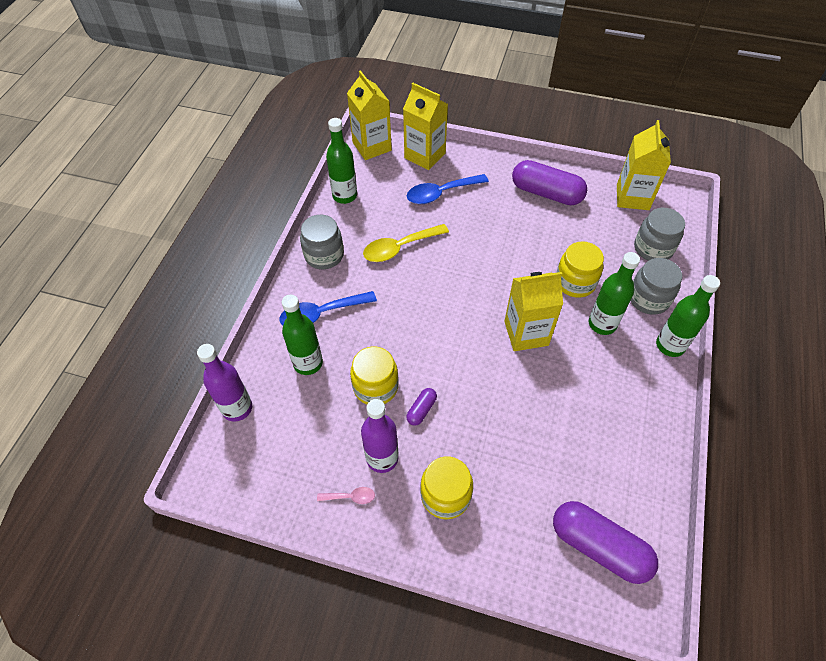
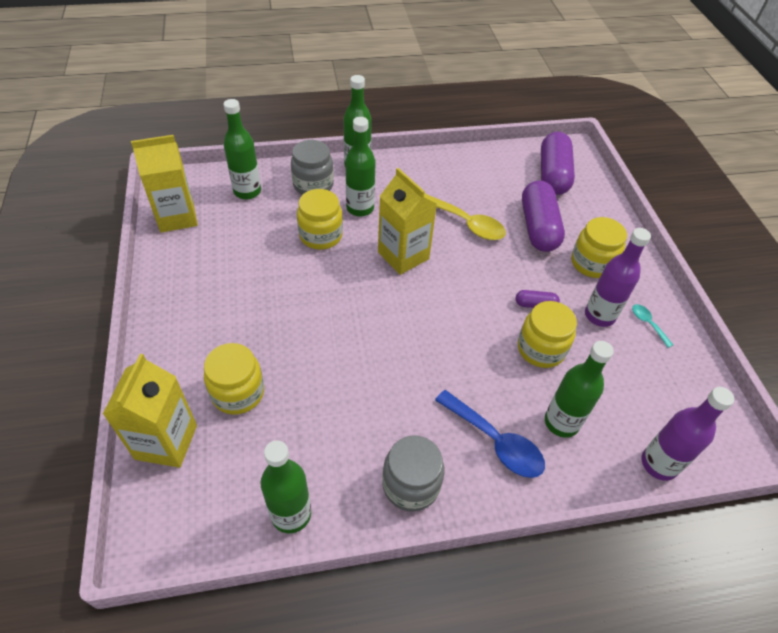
camera: 120 degrees left, 5 degrees down
(350, 497) = (648, 324): pink spoon -> turquoise spoon
(372, 146) = (166, 528): yellow carton -> none
(400, 248) = (353, 402): yellow spoon -> yellow spoon (466, 223)
(441, 193) = (238, 393): blue spoon -> yellow jar
(546, 193) = (197, 287): purple capsule -> purple capsule (538, 227)
(653, 248) = (247, 191): grey jar -> green bottle

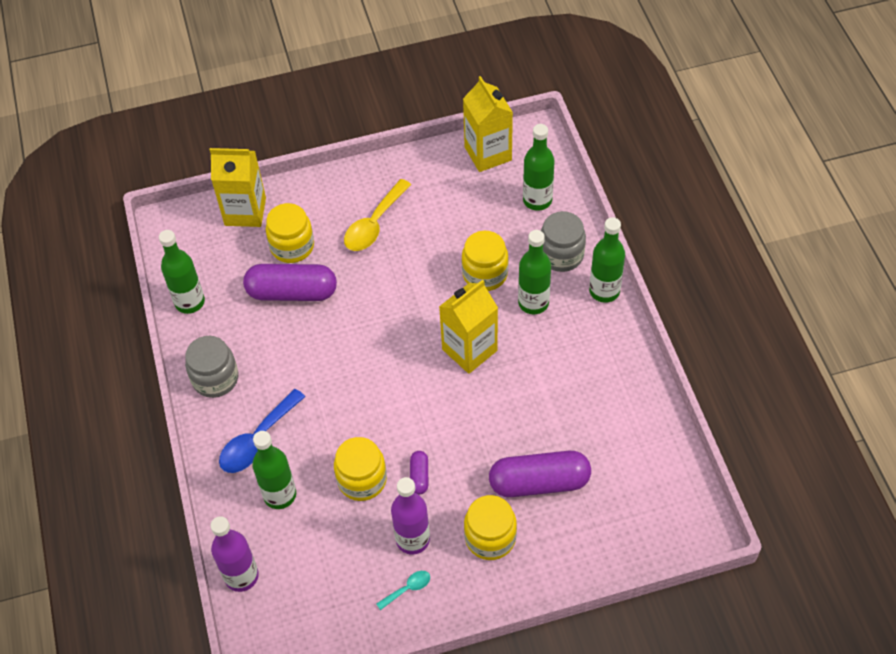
camera: 90 degrees right, 5 degrees up
(466, 223) = (530, 407): yellow spoon -> yellow spoon (374, 224)
(553, 175) = (641, 502): purple capsule -> purple capsule (292, 292)

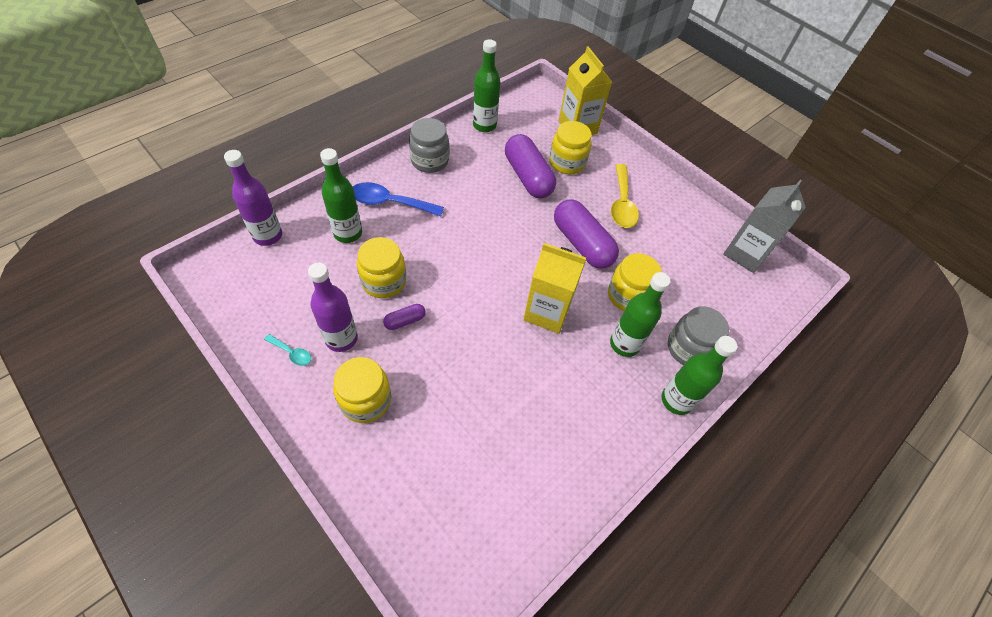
camera: 55 degrees right, 0 degrees up
(374, 224) = (622, 203): yellow spoon -> yellow spoon turned 90 degrees counterclockwise
(488, 154) = (745, 254): yellow carton -> grey carton
(537, 200) = (729, 307): green bottle -> none
(539, 482) = (441, 421): purple capsule -> purple capsule (582, 244)

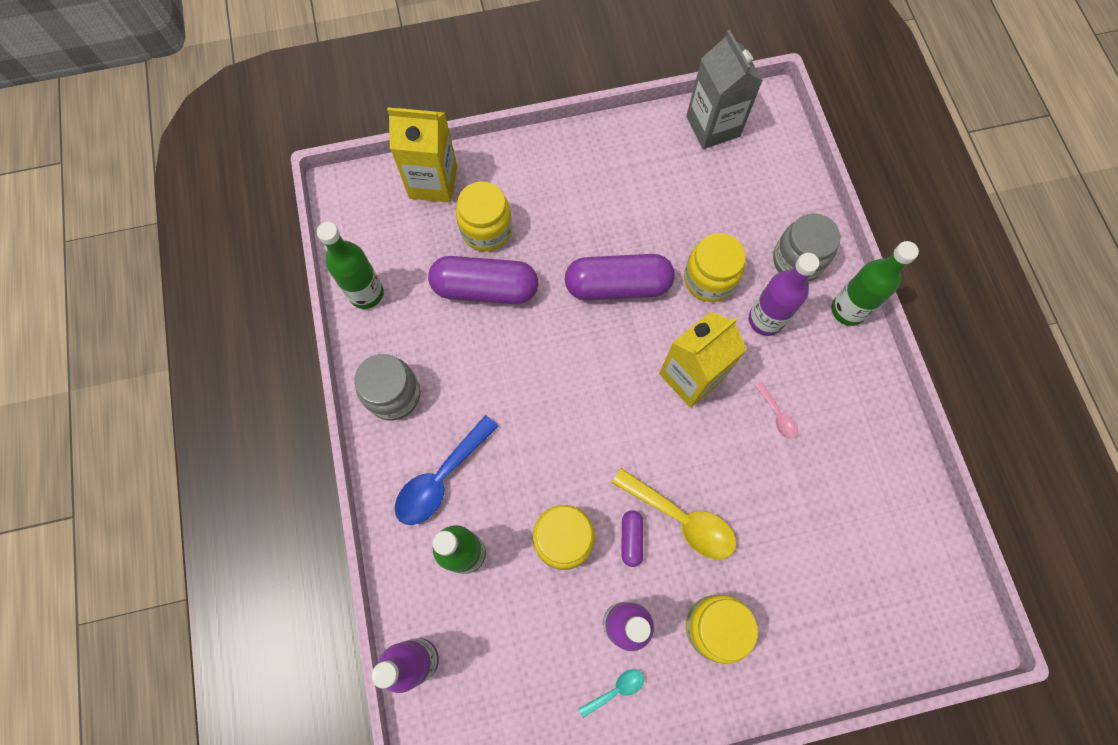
camera: 55 degrees left, 15 degrees up
(555, 381) = (777, 415): none -> pink spoon
(622, 203) = (581, 207): yellow spoon -> yellow spoon (681, 519)
(624, 344) = (765, 320): green bottle -> purple bottle

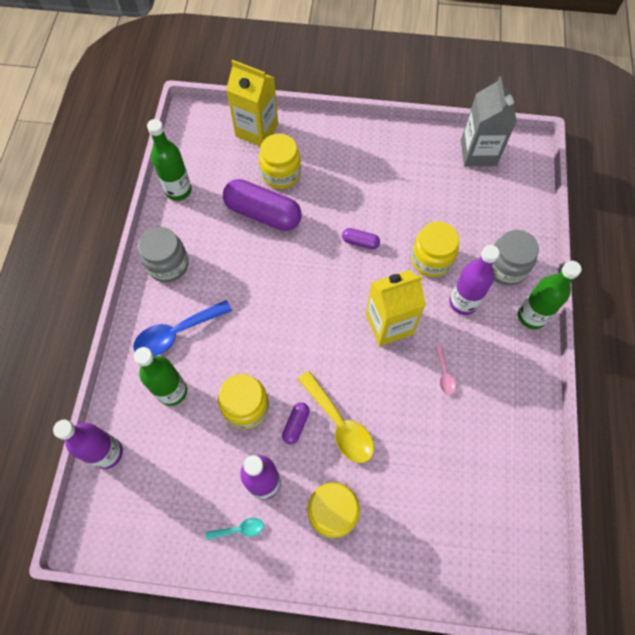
camera: 20 degrees right, 5 degrees down
(617, 286) = (360, 242): purple capsule -> purple capsule, size x0.46

